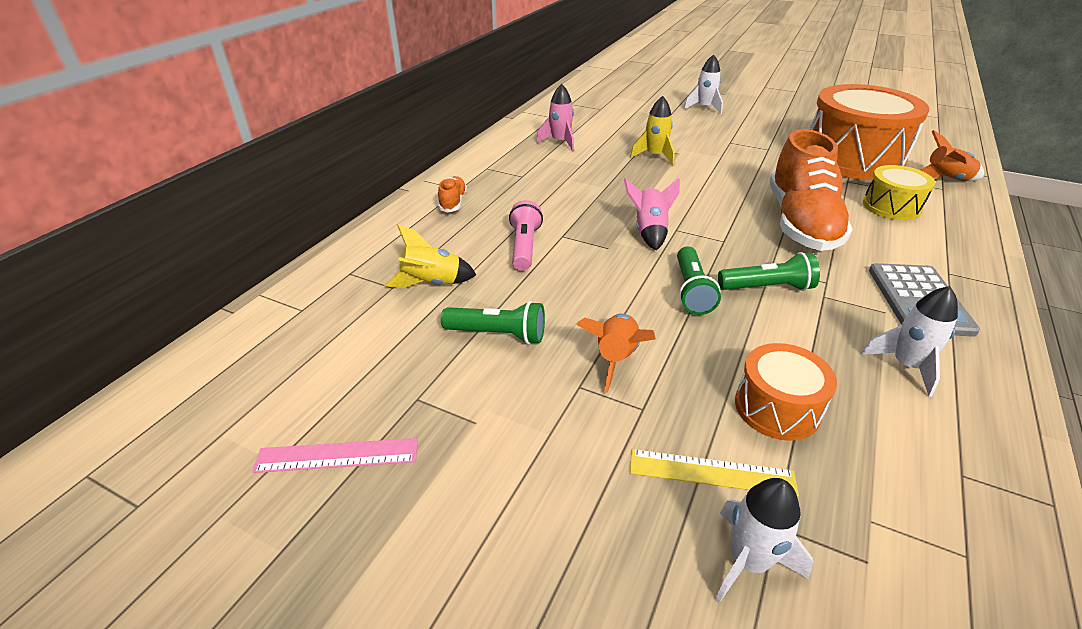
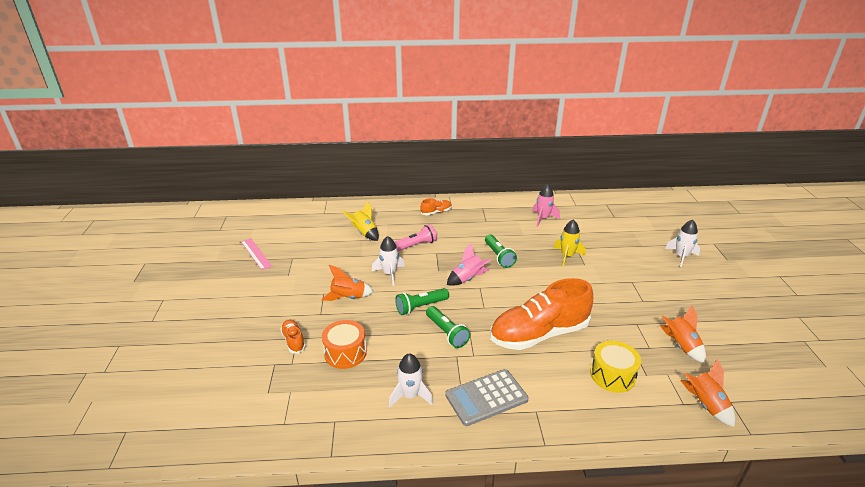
camera: 60 degrees right, 5 degrees down
(498, 334) = (342, 262): green flashlight -> green flashlight (498, 256)
(711, 472) = (293, 341): yellow ruler -> orange shoe
(748, 561) = (253, 359): white rocket -> white rocket (389, 274)
(852, 158) = (681, 346): orange drum -> orange rocket

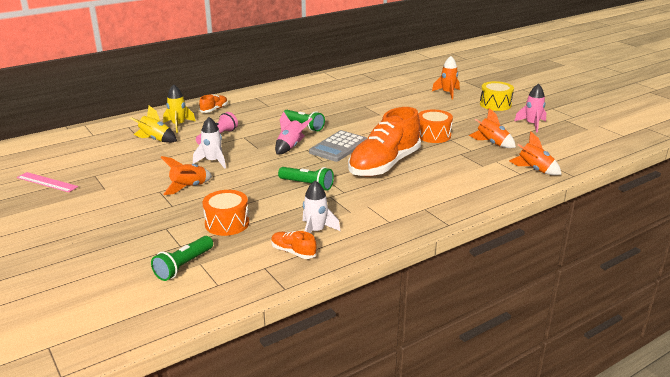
camera: 30 degrees left, 5 degrees down
(293, 341) = (165, 231): orange shoe -> orange shoe (293, 252)
(420, 307) = (266, 175): green flashlight -> green flashlight (183, 266)
(486, 397) = (379, 213): grey calculator -> grey calculator (338, 147)
(543, 218) = (318, 93): pink rocket -> pink rocket (532, 124)
(567, 256) = (361, 113): yellow rocket -> yellow rocket (178, 125)
(612, 375) = (460, 172): yellow drum -> yellow drum (495, 104)
(621, 311) = (433, 135): none -> orange drum
(681, 256) = (447, 93): white rocket -> orange rocket

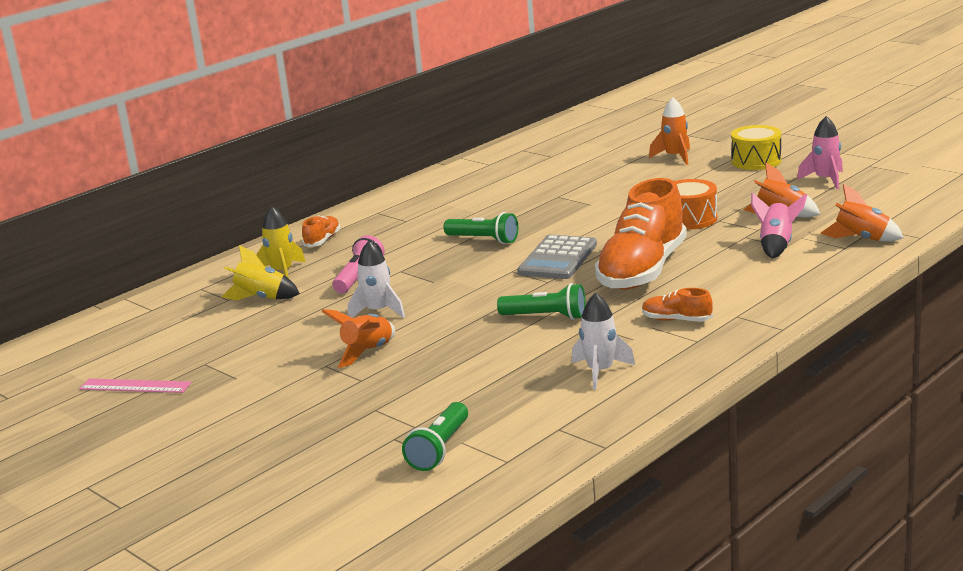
camera: 10 degrees left, 5 degrees down
(227, 223) = (463, 386): orange drum -> none
(290, 147) = (484, 271): pink rocket -> pink rocket (776, 246)
(293, 252) = (586, 402): orange shoe -> orange shoe (676, 320)

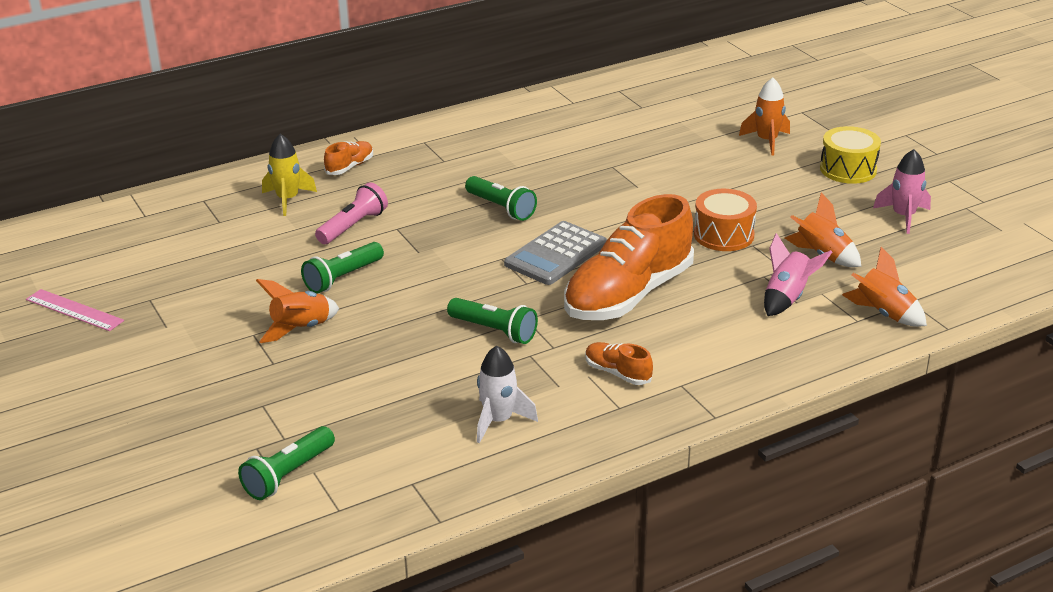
camera: 15 degrees right, 10 degrees up
(261, 298) = (248, 229): yellow rocket -> none
(378, 312) = (342, 278): white rocket -> green flashlight

